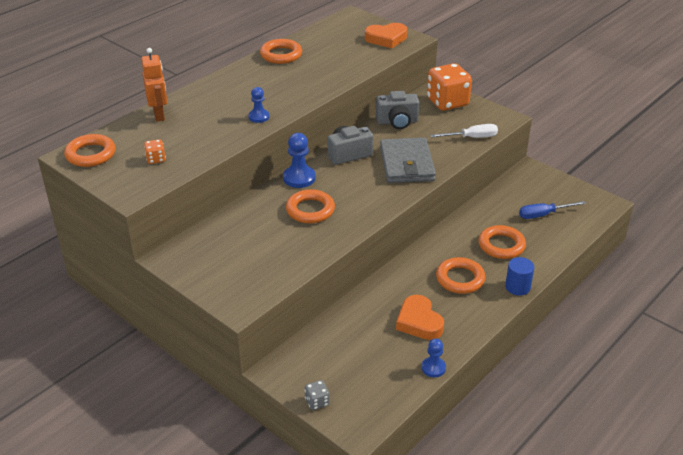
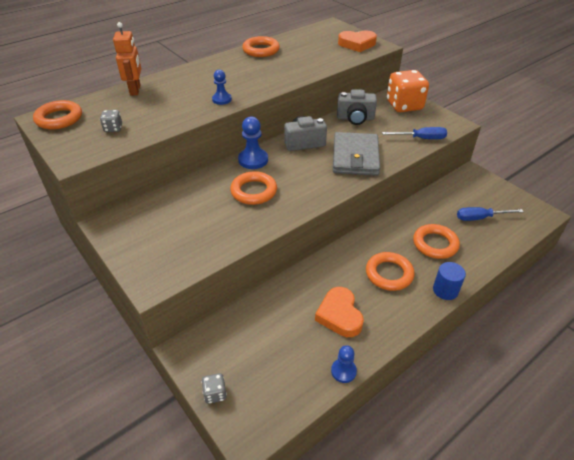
camera: 10 degrees right, 5 degrees up
(156, 159) = (113, 128): orange dice -> grey dice
(471, 137) = (421, 138): white screwdriver -> blue screwdriver

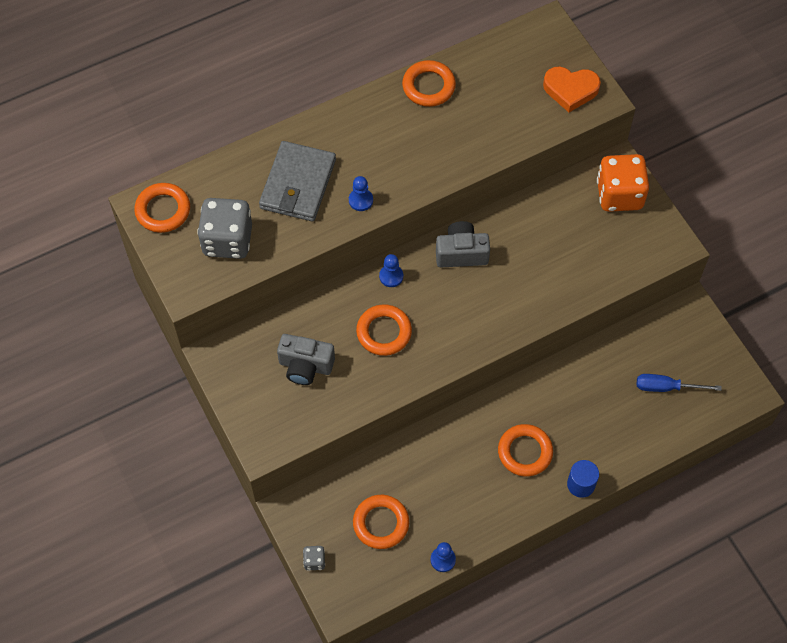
camera: 10 degrees right, 20 degrees up
(113, 128) = (227, 240): grey dice -> grey dice, size x2.30
(135, 90) = (253, 162): orange robot -> none
(253, 160) = (391, 276): blue pawn -> blue pawn, size x0.64
(339, 315) = (455, 496): orange heart -> none
(355, 118) = (542, 213): grey camera -> grey camera (305, 366)
(355, 157) = (520, 291): grey wallet -> grey wallet (298, 184)
(421, 138) = (617, 269): blue screwdriver -> none
(435, 244) = (594, 418): orange ring -> orange ring (381, 523)

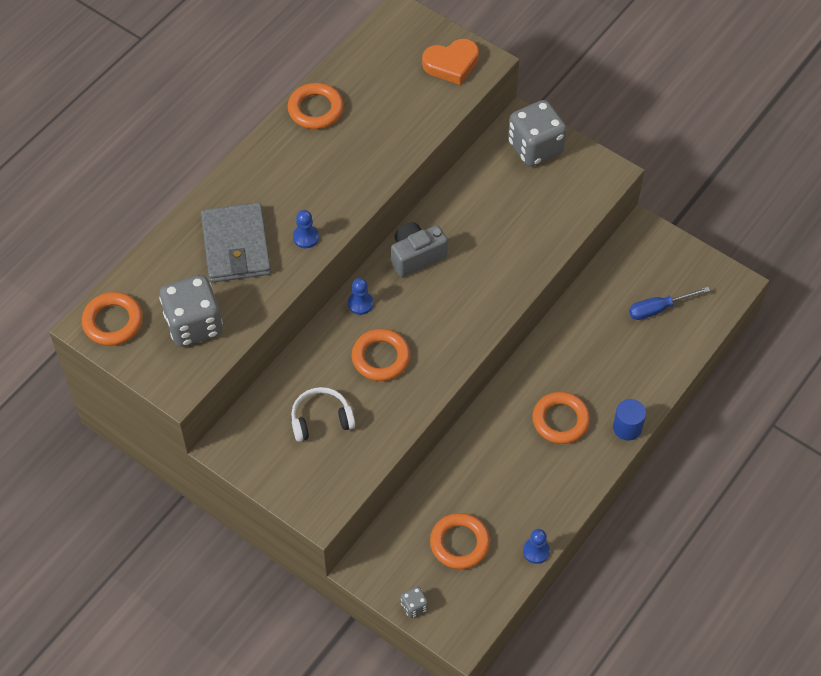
camera: 25 degrees left, 5 degrees down
(305, 366) = (321, 419): grey camera -> white headphones
(619, 195) = (535, 147): orange dice -> grey dice

